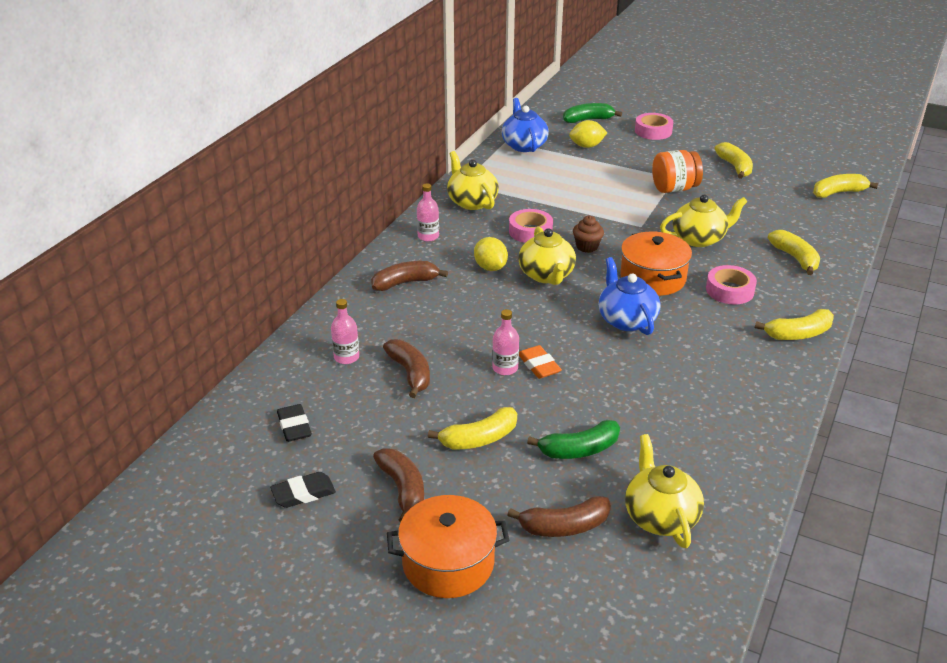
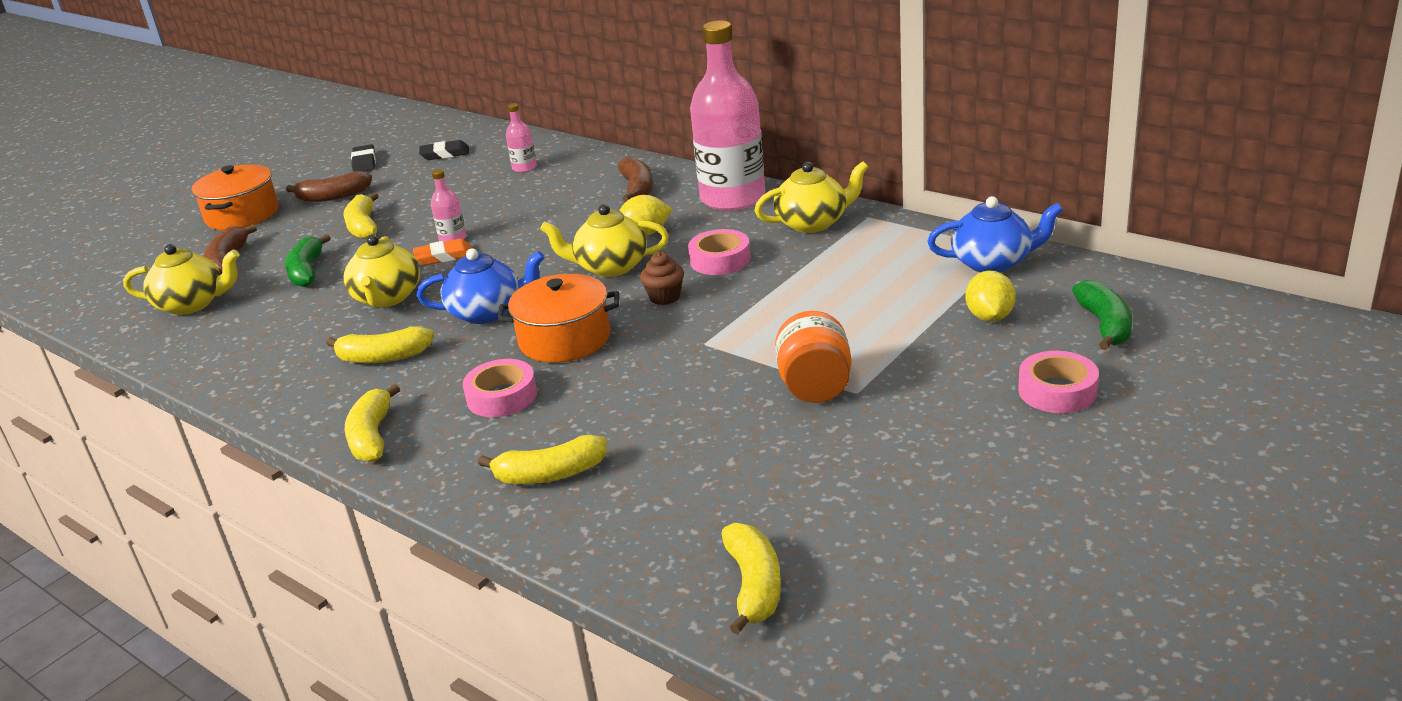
camera: 105 degrees right, 5 degrees down
(410, 373) = (479, 195): brown banana -> none
(428, 236) = (732, 198): pink bottle -> pink bottle, size x2.42
(699, 239) = (647, 390): yellow teapot -> yellow teapot (387, 298)
(735, 167) = (889, 467): yellow banana -> yellow banana (383, 357)

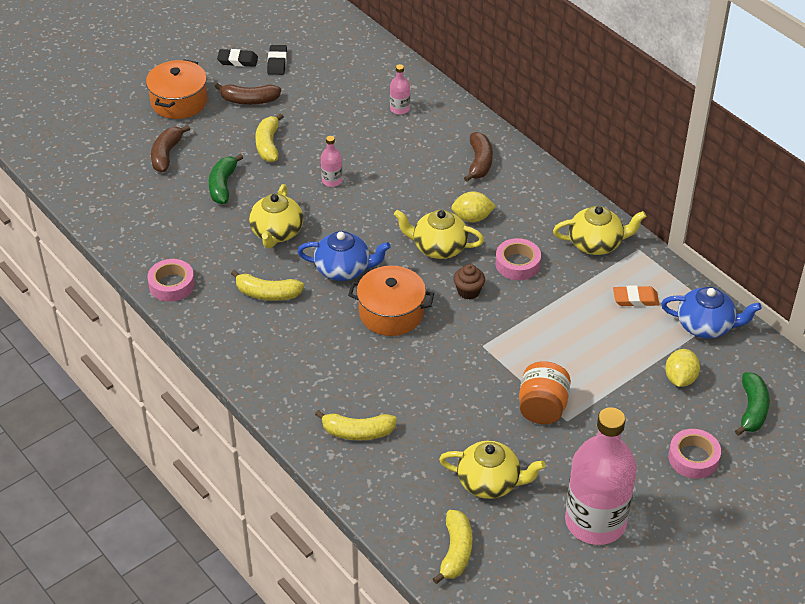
camera: 10 degrees right, 15 degrees up
(193, 304) = (140, 197): yellow teapot -> yellow teapot (490, 482)
(372, 436) = (252, 366): yellow banana -> none
(444, 256) = (322, 199): orange eraser -> orange eraser (635, 299)
(445, 154) = (341, 71): black eraser -> black eraser (237, 60)
(502, 396) = (340, 355): pink tape -> pink tape (172, 285)
(732, 198) = (547, 196): pink bottle -> pink bottle (595, 521)

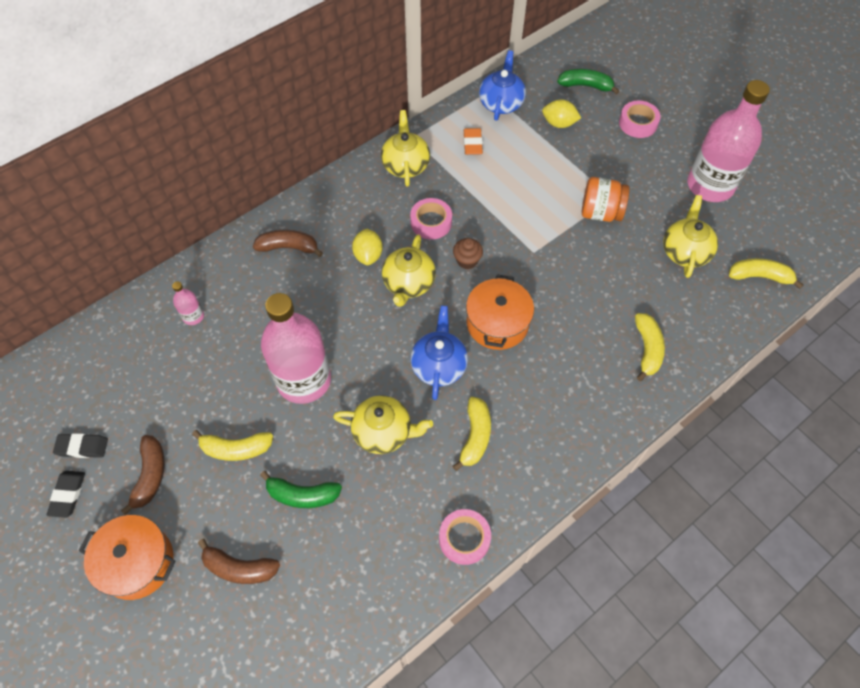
camera: 90 degrees left, 15 degrees up
(332, 180) = (304, 380): pink bottle -> pink bottle, size x2.42

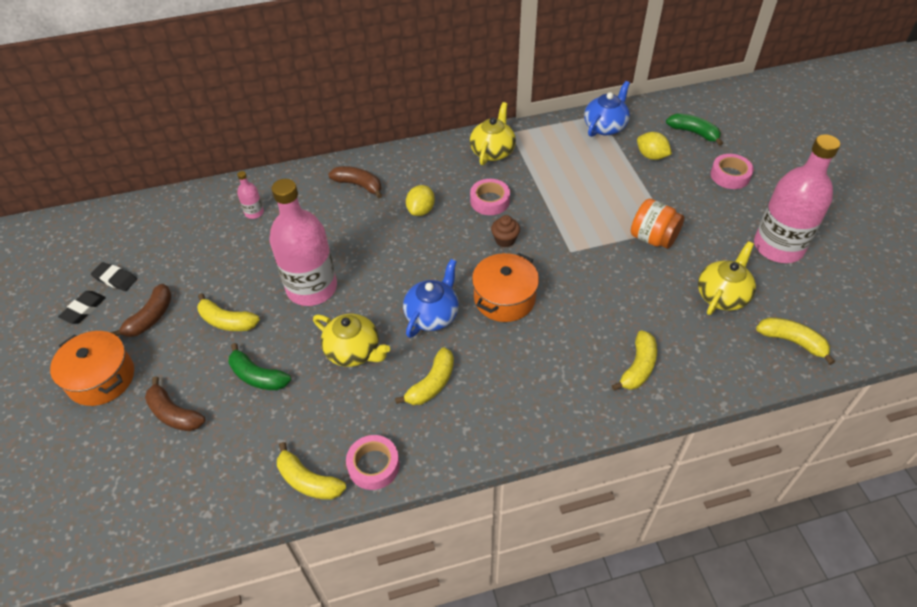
camera: 25 degrees right, 10 degrees down
(408, 283) = (443, 242): yellow teapot -> none
(412, 579) = (308, 481): none -> yellow banana
(472, 143) = (561, 151): orange eraser -> none

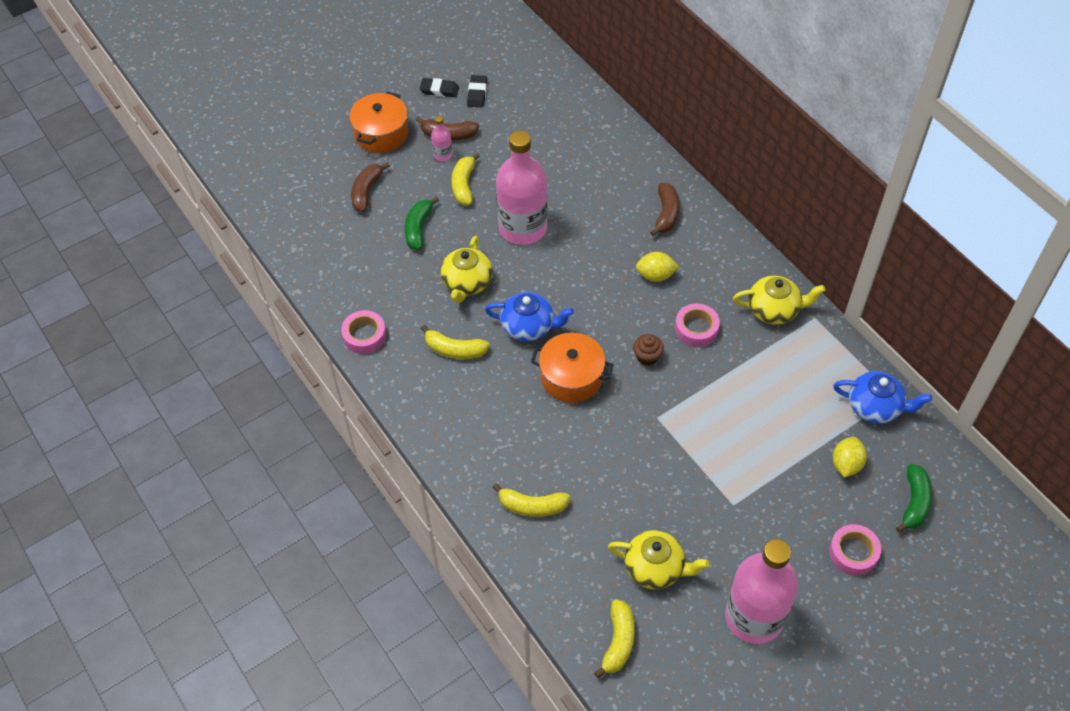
camera: 70 degrees right, 5 degrees up
(254, 213) = (592, 150): pink bottle -> pink bottle (443, 155)
(308, 481) = (338, 298): yellow banana -> none
(653, 238) = (710, 489): orange jar -> none

